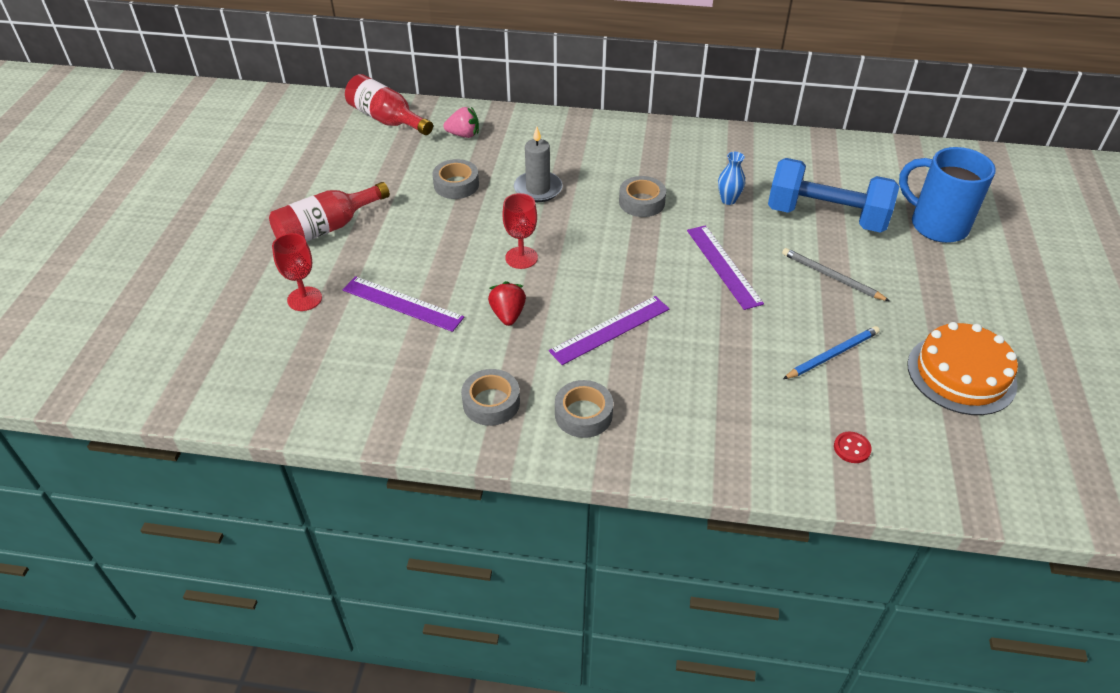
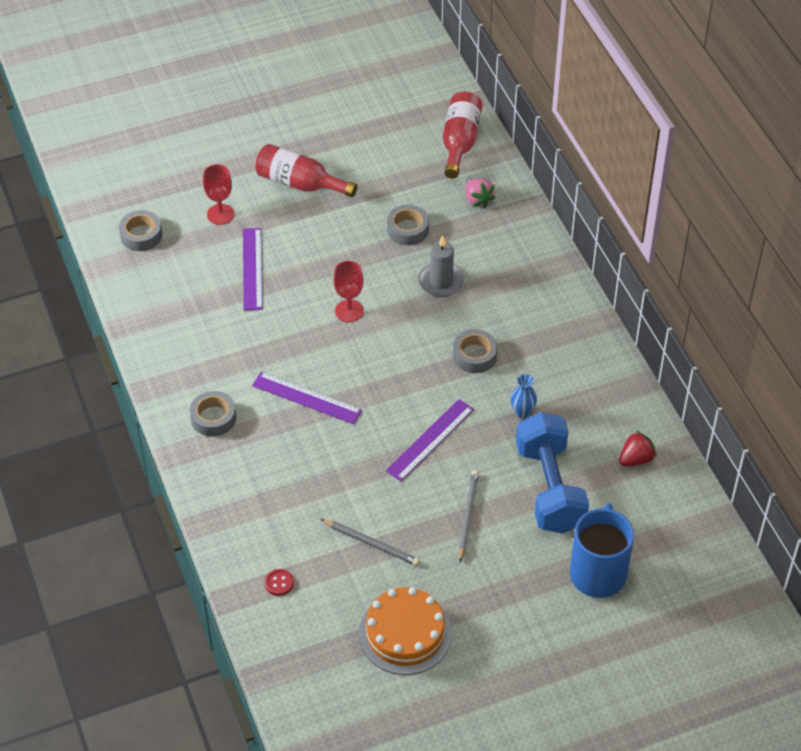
camera: 60 degrees right, 5 degrees up
(491, 403) = (192, 364): grey tape -> grey tape (141, 235)
(508, 314) = (282, 332): red strawberry -> red strawberry (636, 459)
(832, 355) = (371, 543): blue pencil -> grey pencil

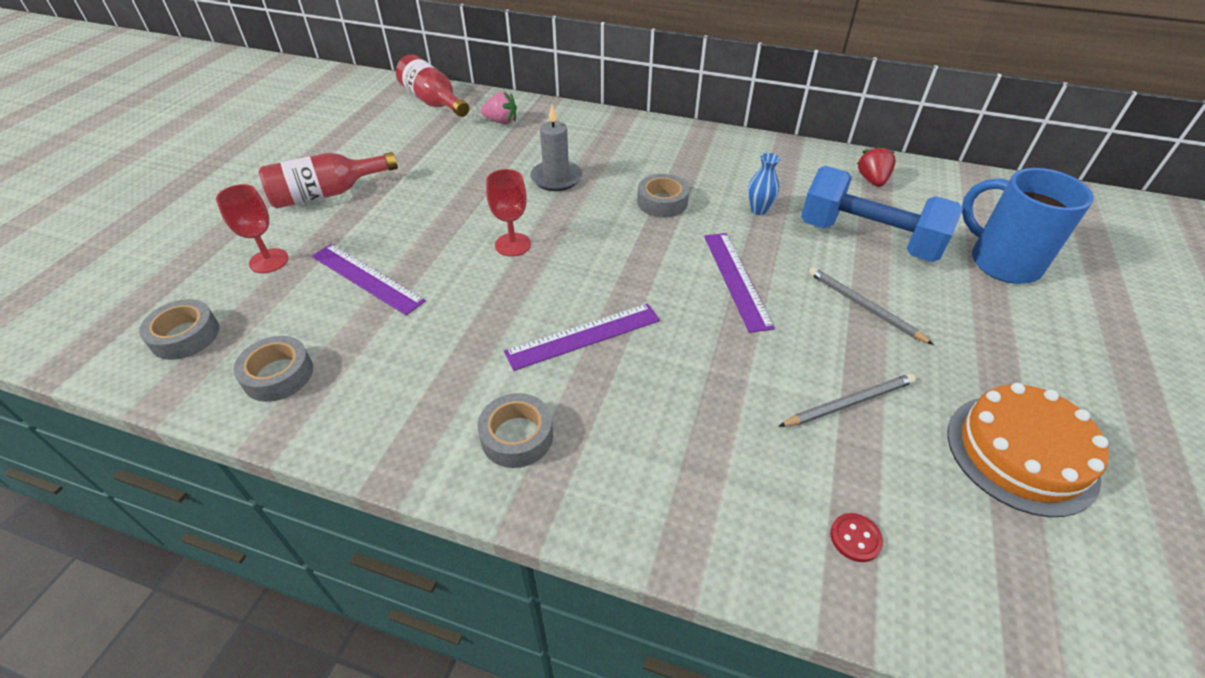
camera: 50 degrees left, 5 degrees down
(407, 229) = (474, 166): grey tape -> grey tape (278, 375)

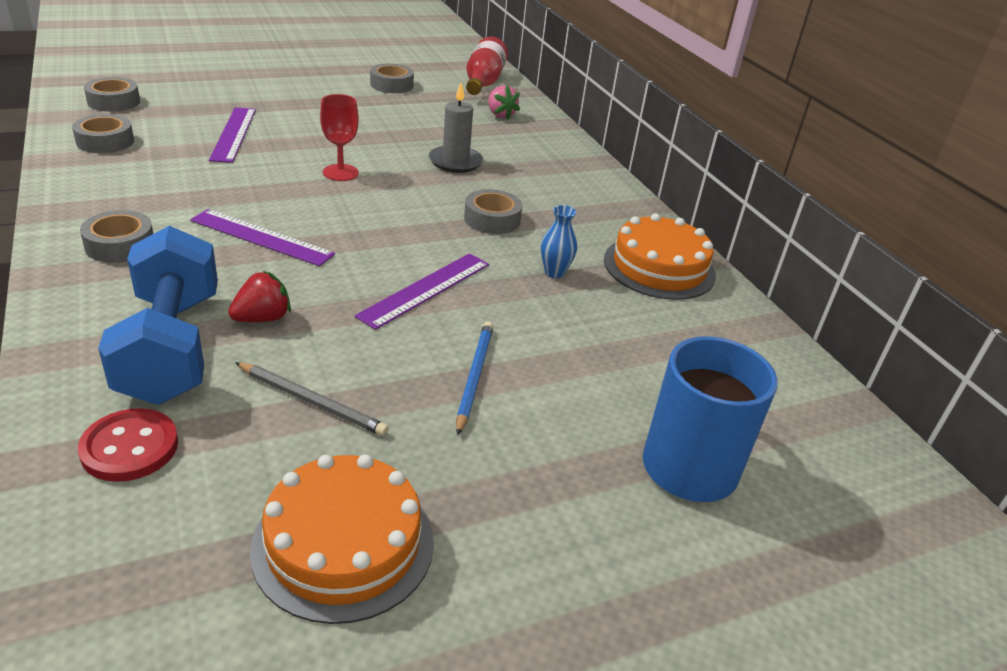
camera: 45 degrees right, 10 degrees down
(269, 261) = (214, 98): red goblet -> none
(327, 194) = (310, 88): red bottle -> none
(379, 147) = (391, 85): none -> grey tape
(784, 164) = (659, 267): none -> orange cake
(855, 538) = (130, 447): red button -> red button, size x1.72
(864, 307) = (474, 377): grey pencil -> blue pencil
(868, 239) = (599, 353): blue dumbbell -> blue dumbbell (172, 347)
(872, 180) = (716, 330): red strawberry -> red strawberry (262, 318)

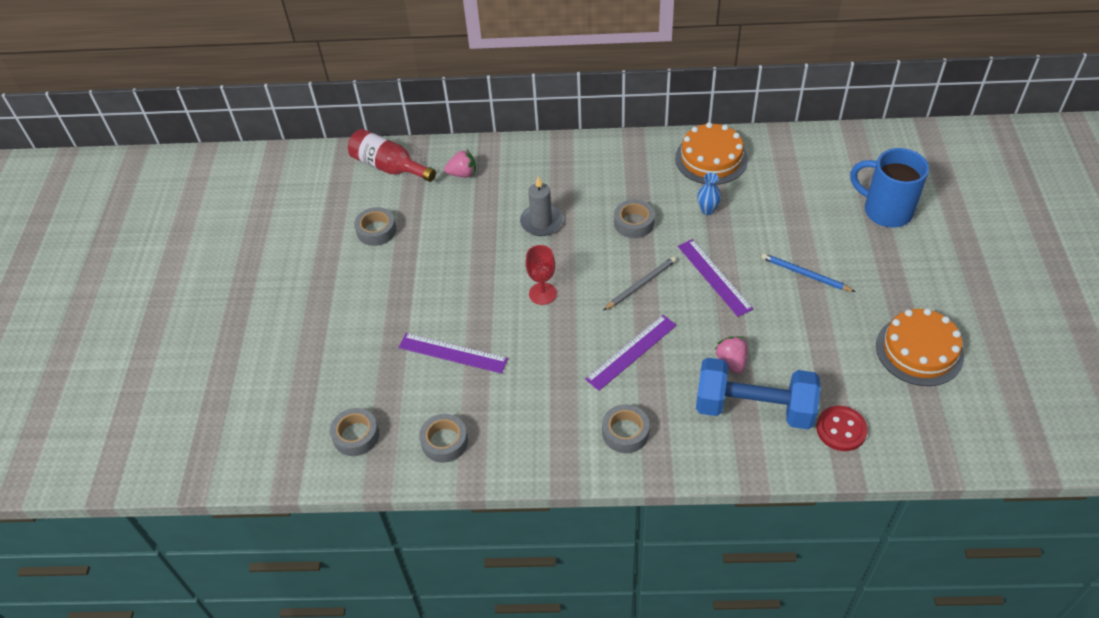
camera: 60 degrees left, 15 degrees up
(262, 318) = (731, 361): red strawberry -> pink strawberry
(311, 401) = (815, 348): grey pencil -> grey pencil (640, 285)

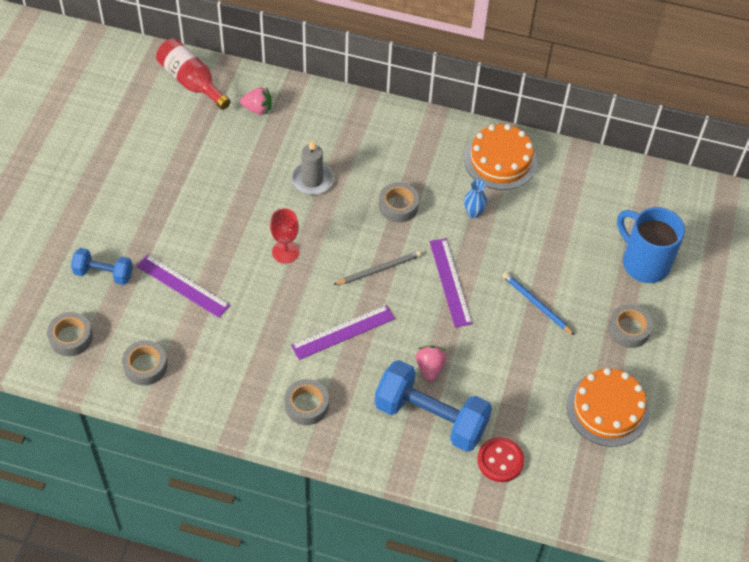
camera: 10 degrees right, 5 degrees up
(367, 364) = (104, 273): none -> blue dumbbell
(376, 230) = (157, 145): grey tape -> grey tape (629, 329)

